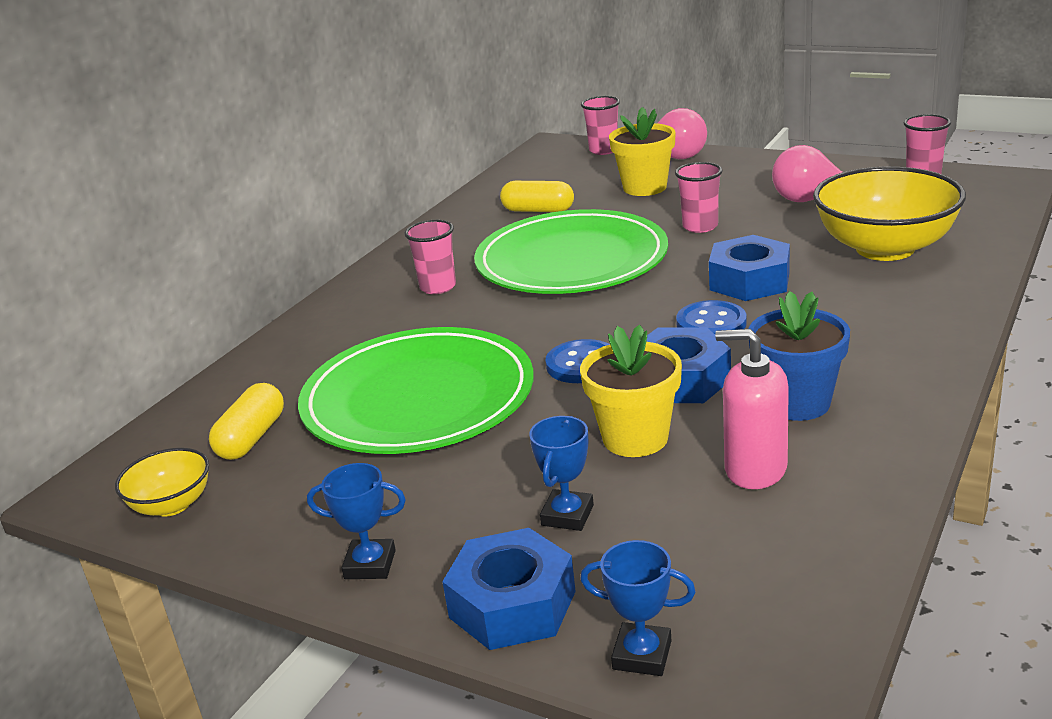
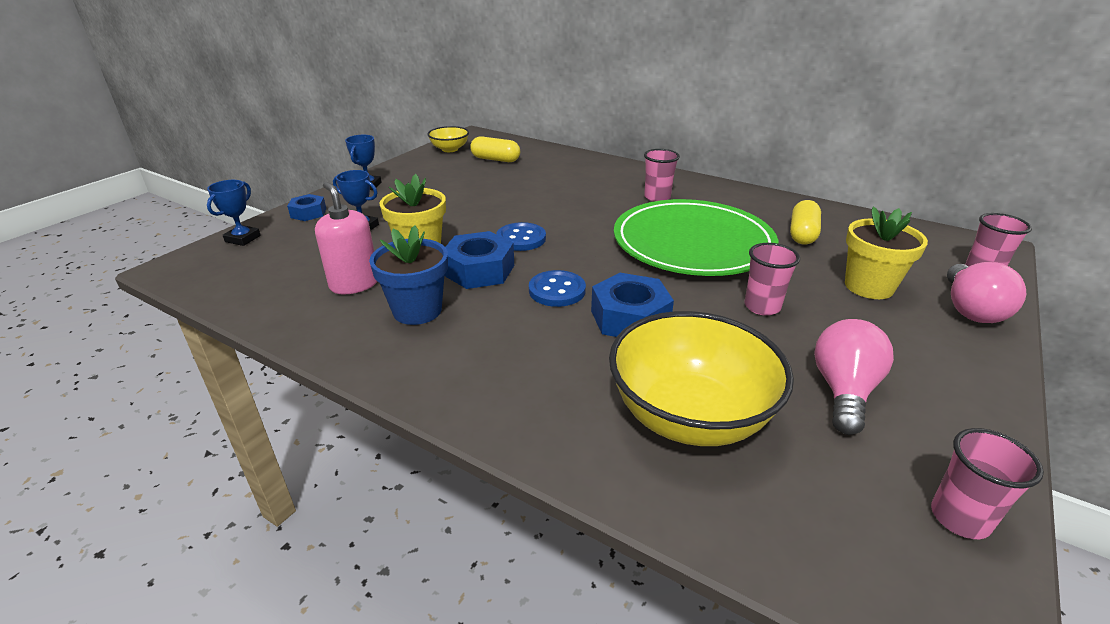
camera: 90 degrees right, 5 degrees up
(418, 398) = (509, 193): green plate -> none
(512, 604) = (308, 213): blue nut -> blue nut, size x0.59
(755, 469) = (354, 284): pink soap dispenser -> pink soap dispenser turned 60 degrees counterclockwise

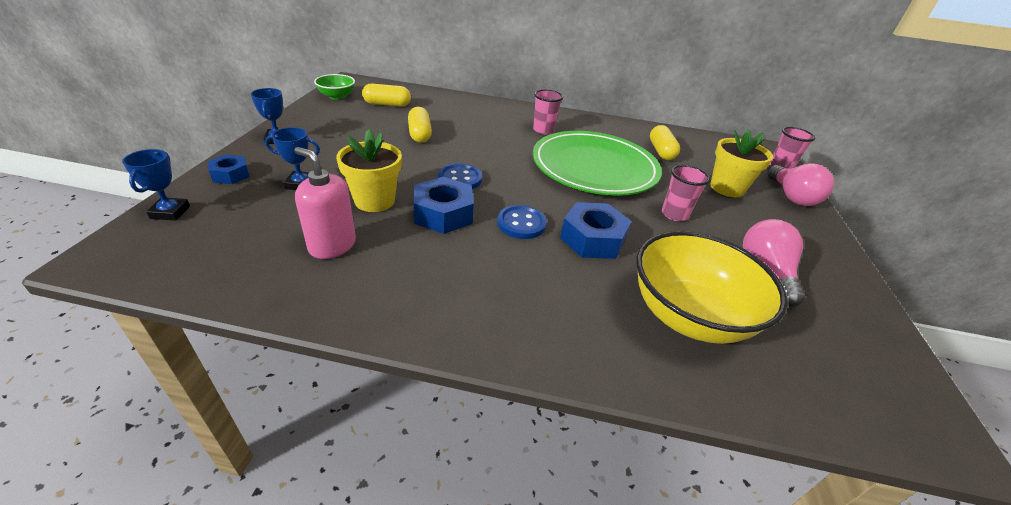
camera: 25 degrees left, 5 degrees up
(417, 310) = (413, 263): blue flower pot -> none
(450, 149) = (337, 96): yellow bowl -> green bowl
(509, 191) = (420, 134): none -> yellow capsule
(959, 518) = (884, 351): pink cup -> none

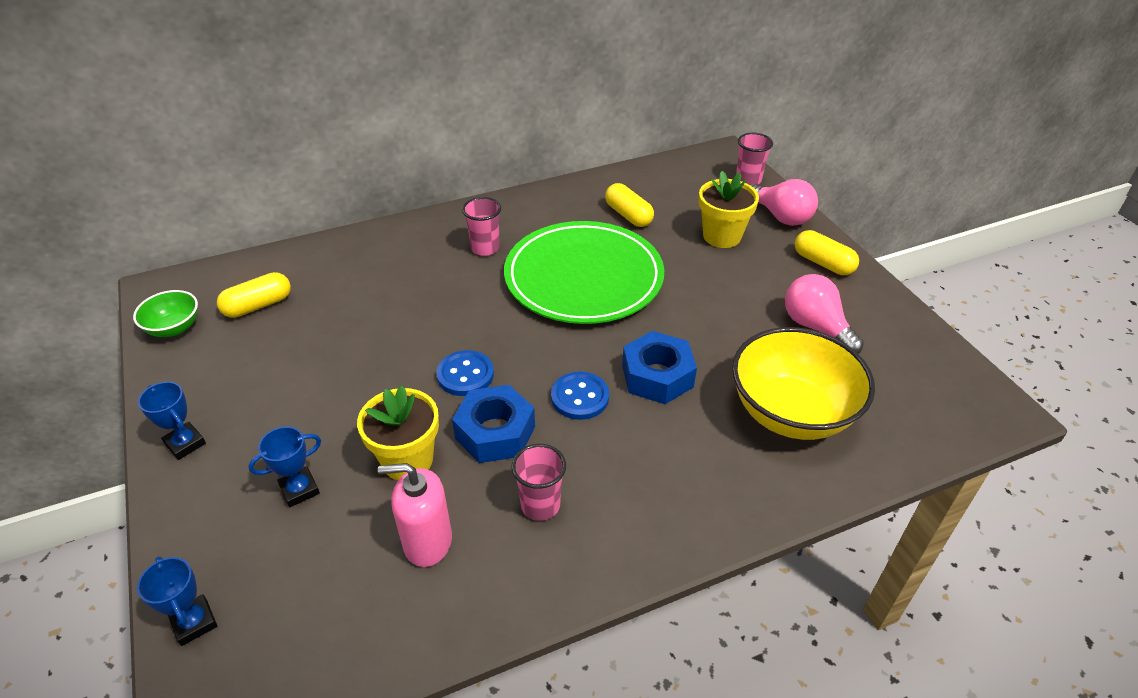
camera: 30 degrees left, 5 degrees up
(231, 175) = (196, 530): blue nut -> none
(420, 134) = (353, 333): yellow capsule -> yellow capsule (823, 263)
(674, 214) = (702, 300): pink cup -> pink cup (540, 505)

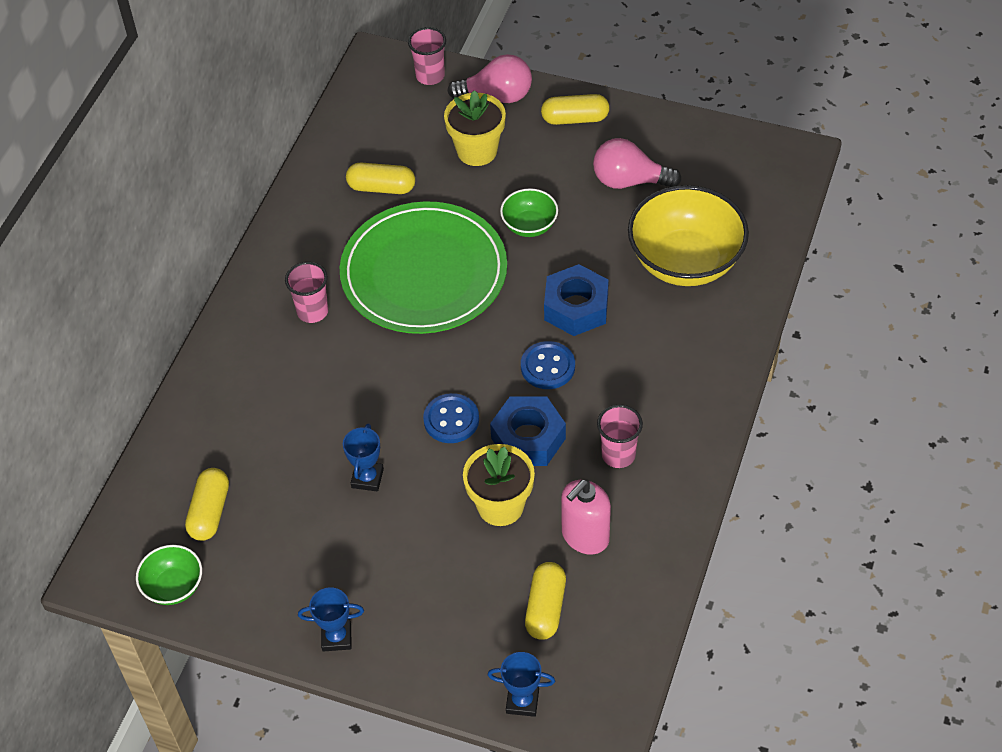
camera: 45 degrees left, 10 degrees up
(299, 489) = (462, 586): blue trophy -> blue trophy (367, 478)
(320, 567) = (545, 608): none -> yellow capsule
(697, 301) = (529, 225): none -> green bowl

